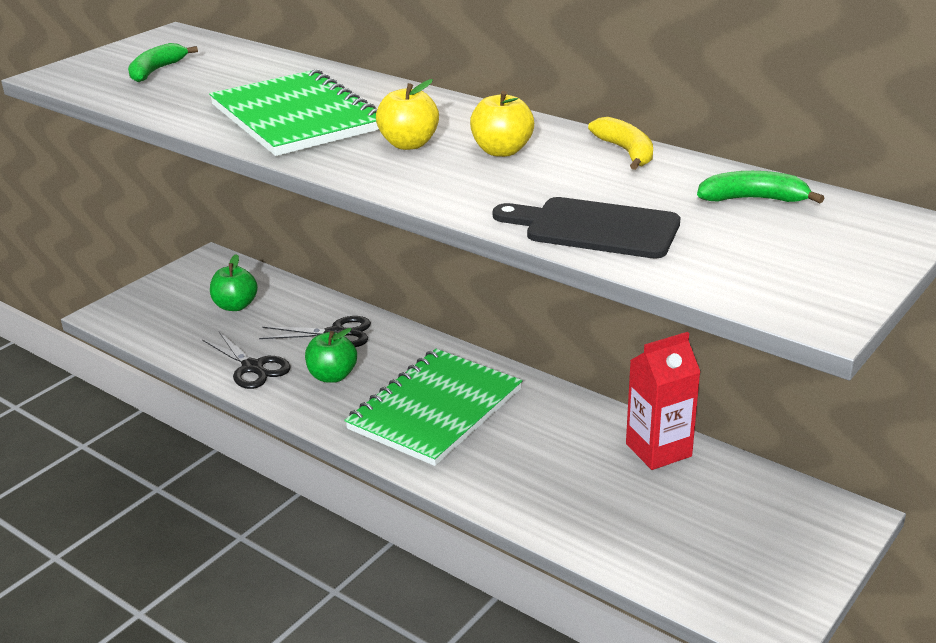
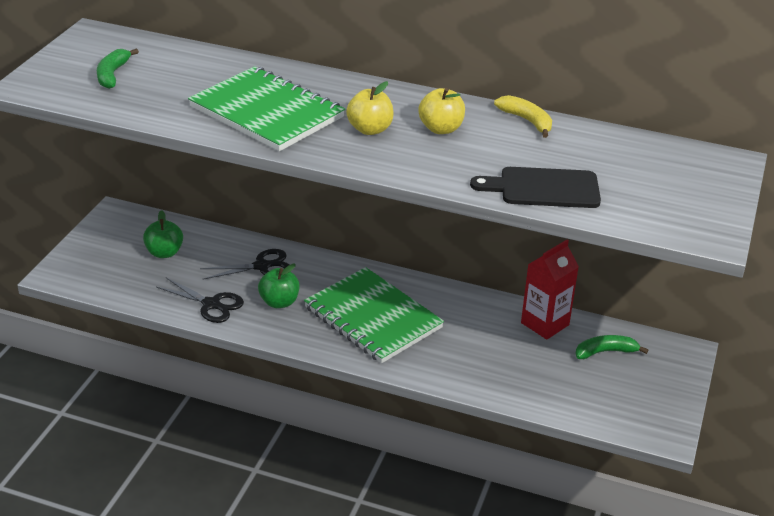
camera: 20 degrees left, 5 degrees up
(435, 409) = (373, 317): green notebook -> green notebook turned 60 degrees counterclockwise
(753, 199) = (630, 153): green banana -> green banana (605, 352)

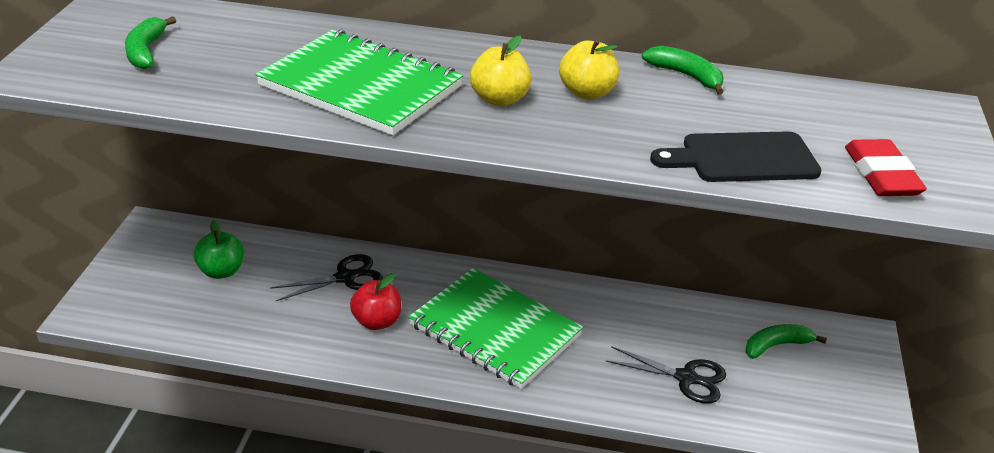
camera: 10 degrees left, 0 degrees up
(211, 304) = (292, 333): black scissors -> black scissors (686, 378)
(279, 302) = (377, 322): green apple -> red apple
(527, 121) = (686, 76): yellow banana -> green banana
(545, 324) = (697, 317): red carton -> none
(649, 209) = (881, 175): none -> red eraser

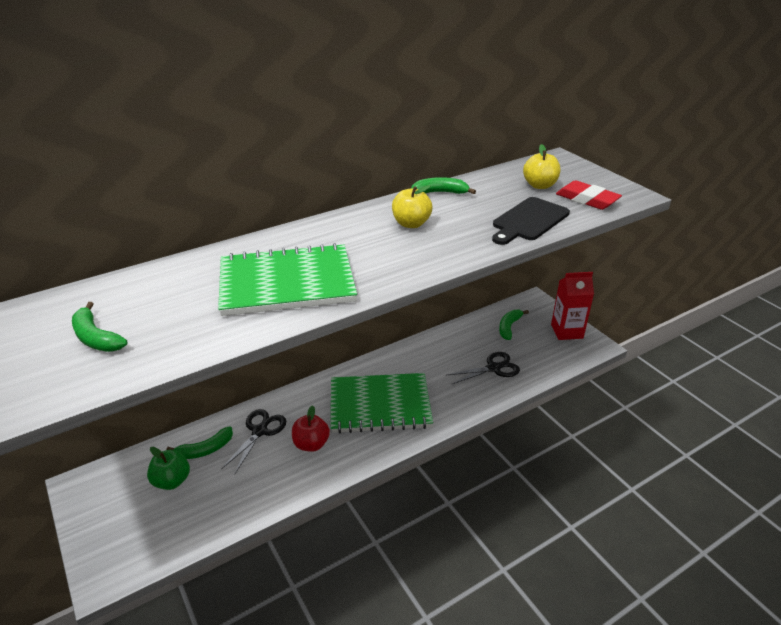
camera: 40 degrees left, 0 degrees up
(279, 262) = (205, 449): none -> green banana
(499, 99) = (375, 250): yellow apple -> yellow apple (539, 185)
(858, 400) = (567, 331): none -> red carton

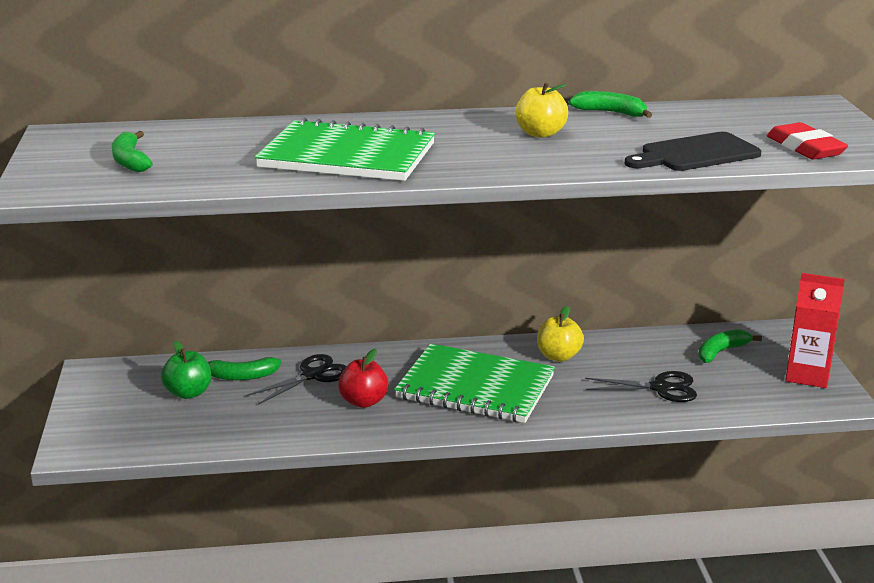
camera: 25 degrees right, 10 degrees down
(539, 185) = (755, 126): yellow apple -> yellow apple (558, 356)

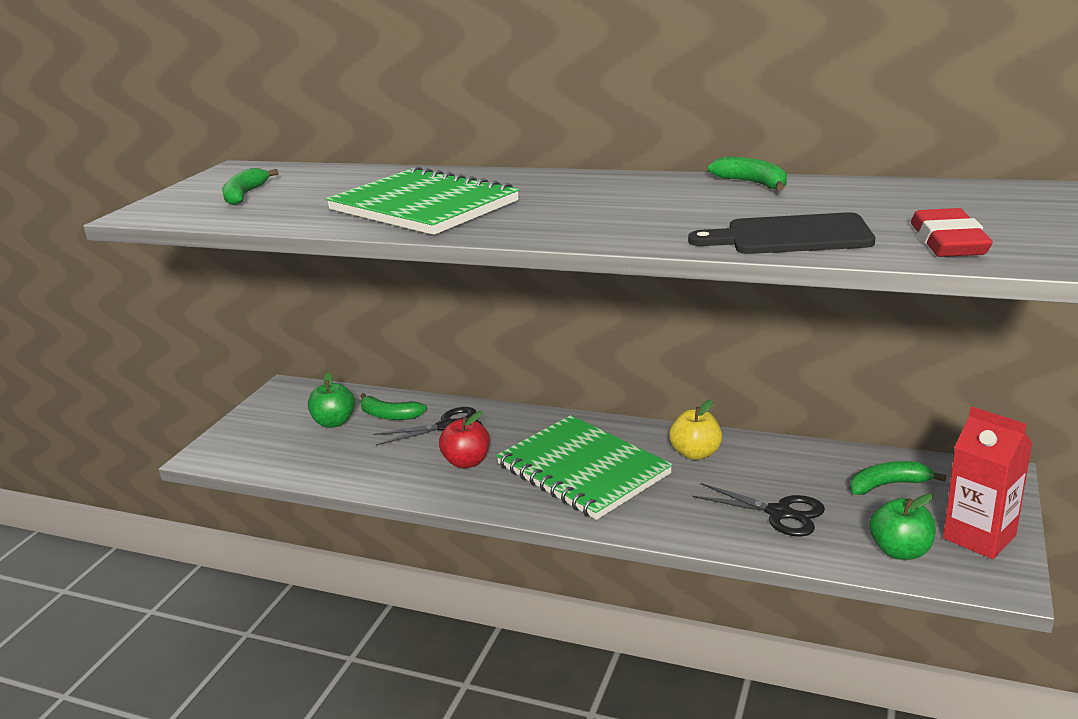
camera: 30 degrees right, 0 degrees up
(540, 133) = (643, 199): yellow apple -> none
(764, 396) = (900, 551): none -> green apple

